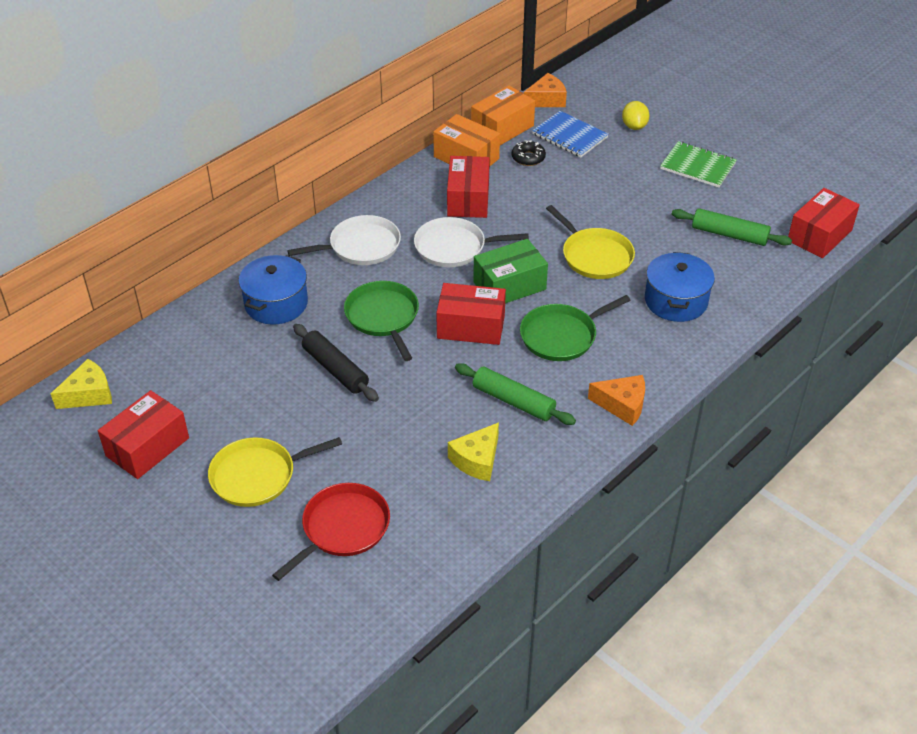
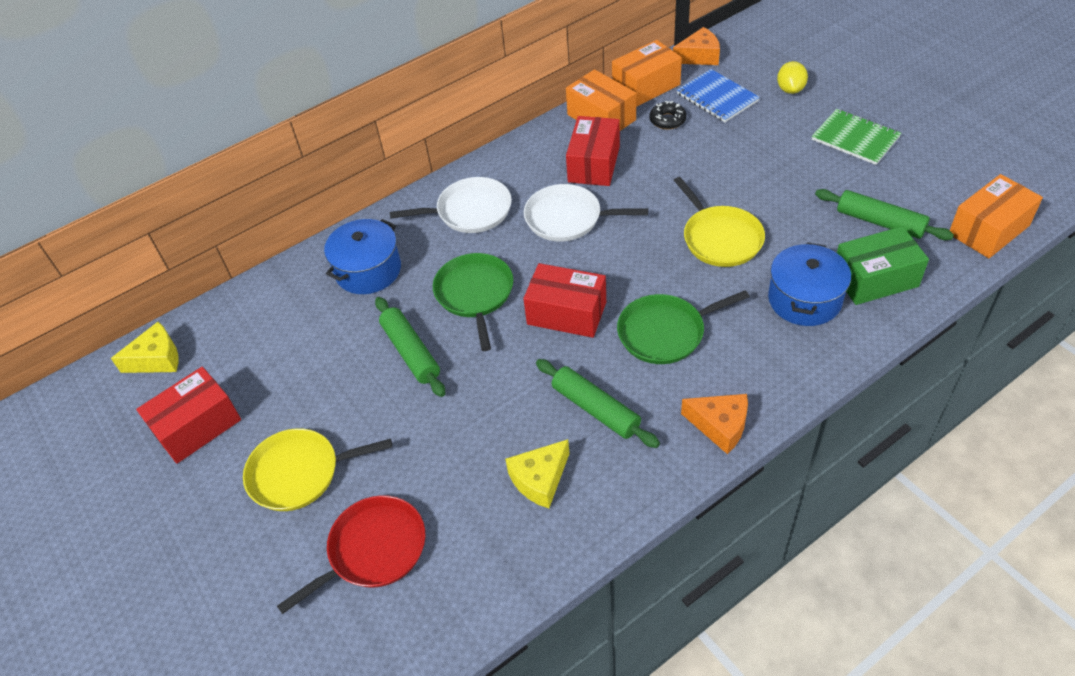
camera: 15 degrees right, 5 degrees up
(335, 369) = (411, 352): black rolling pin -> green rolling pin
(509, 286) = (618, 267): green box -> green box (875, 279)
(819, 235) = (988, 230): red box -> orange box

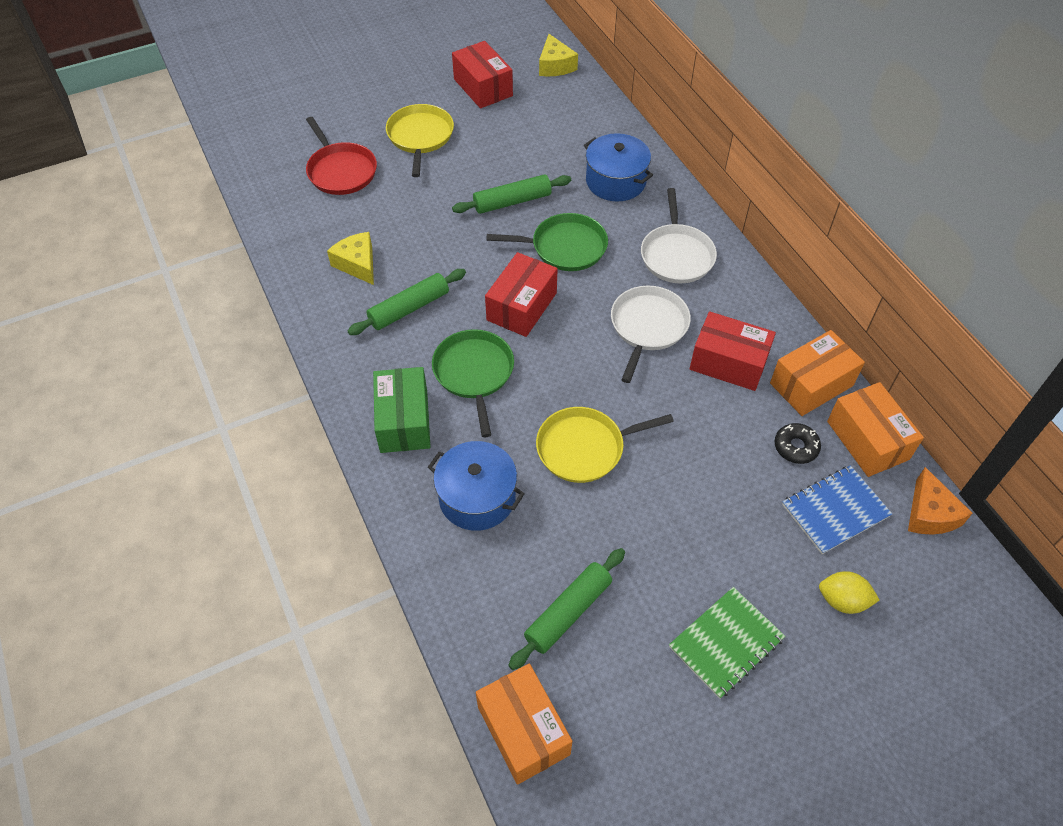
camera: 95 degrees right, 5 degrees up
(720, 426) = (358, 388): orange cheese -> none
(875, 279) = (484, 573): green box -> green box (404, 421)

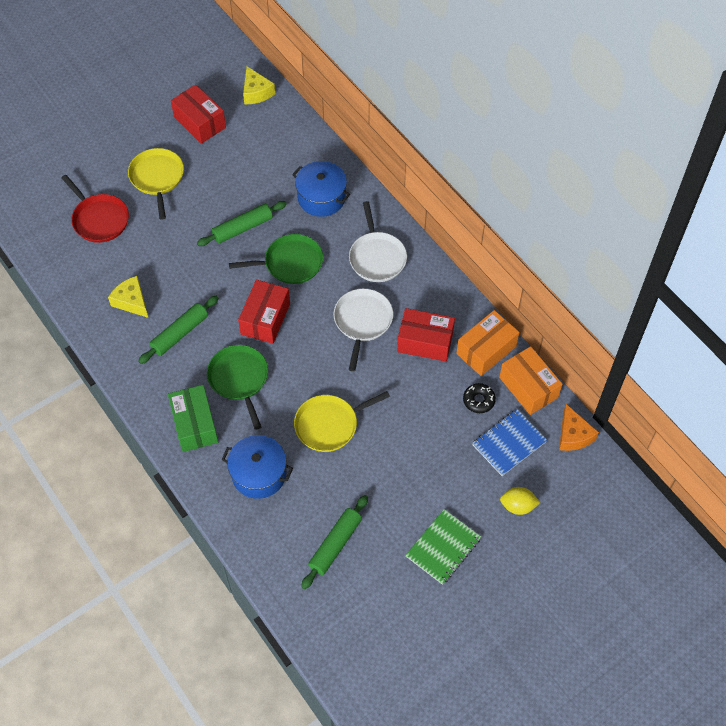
camera: 10 degrees left, 5 degrees up
(523, 730) = (318, 626): orange box -> none

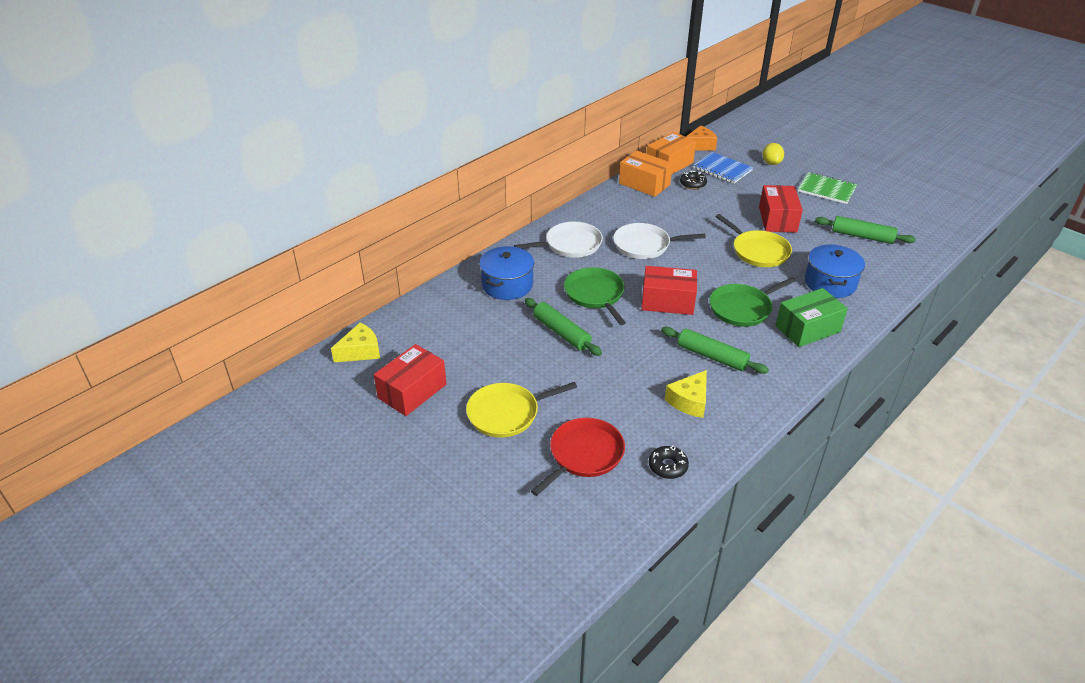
camera: 100 degrees left, 20 degrees down
(70, 269) = (668, 466): none -> black donut
(425, 342) = (650, 212): red box -> red box (777, 219)

